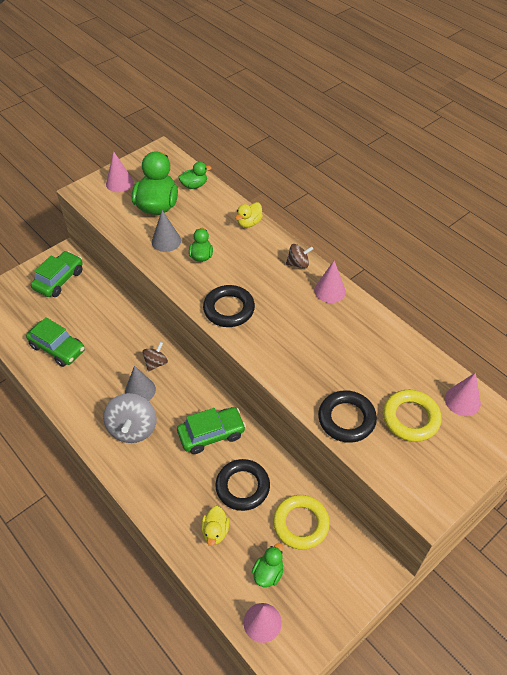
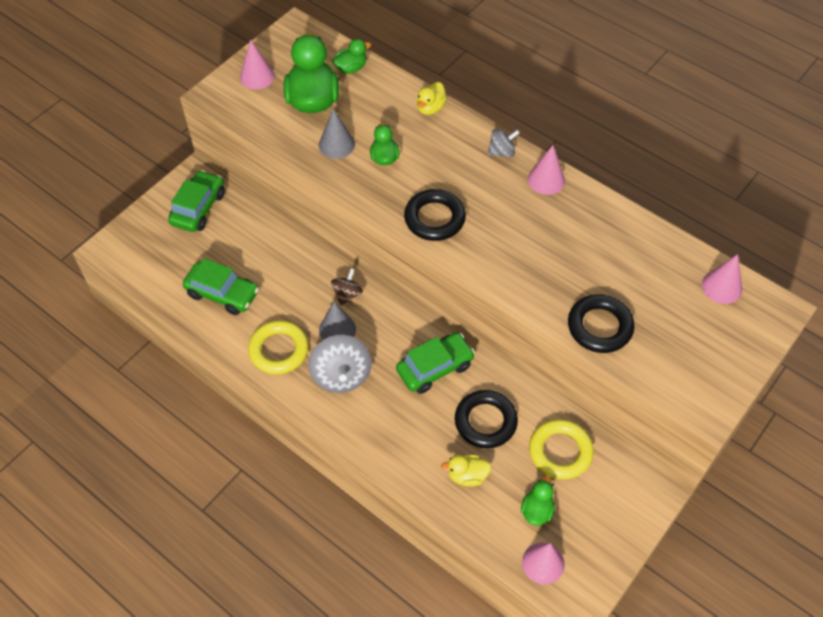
camera: 10 degrees left, 5 degrees up
(215, 531) = (467, 475): yellow duck -> yellow duck turned 90 degrees clockwise
(298, 264) = (502, 152): brown spinning top -> grey spinning top
(410, 418) = (669, 315): yellow ring -> yellow ring (279, 350)

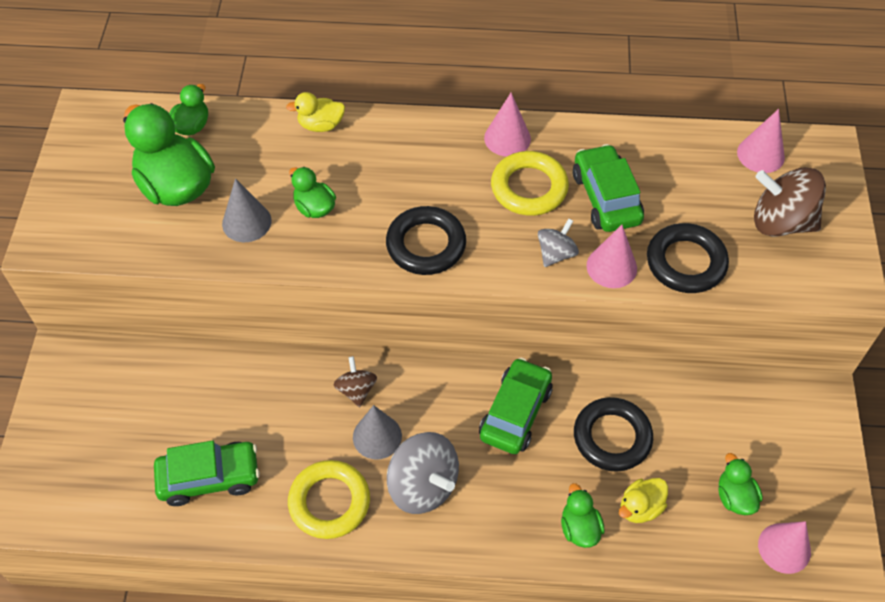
camera: 35 degrees left, 0 degrees up
(198, 208) = (98, 394): green car -> green car (606, 198)
(257, 76) = (83, 193): pink cone -> pink cone (611, 267)
(417, 462) = (579, 528): none -> green duck
(430, 108) = (321, 125): yellow duck -> yellow duck turned 90 degrees clockwise
(502, 152) = (437, 133): grey spinning top -> grey spinning top (556, 253)
(560, 451) = (707, 420): yellow ring -> yellow ring (529, 188)
(694, 339) = (781, 222): none -> brown spinning top

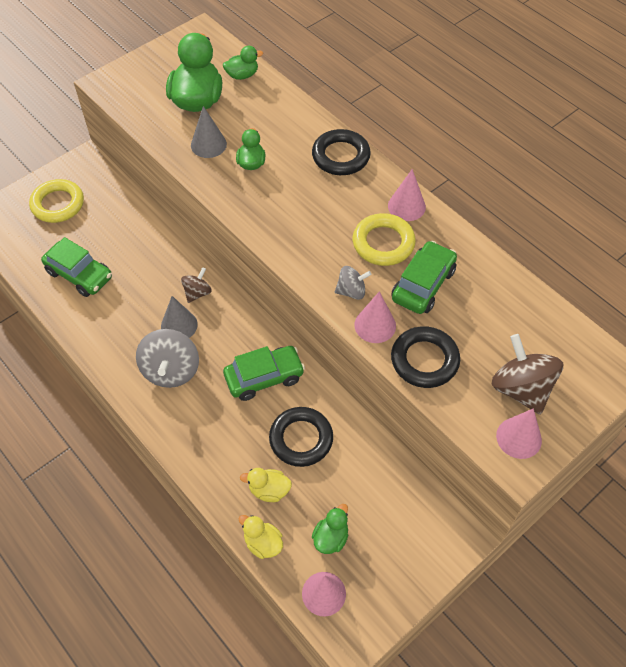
camera: 45 degrees right, 0 degrees up
(321, 125) = (309, 122): yellow duck -> yellow duck (263, 543)
(329, 502) = (117, 336): yellow ring -> yellow ring (58, 204)
(426, 245) = (285, 228): black ring -> black ring (341, 156)
(579, 528) = (223, 468): green duck -> none
(760, 154) = (562, 339): pink cone -> pink cone (519, 438)

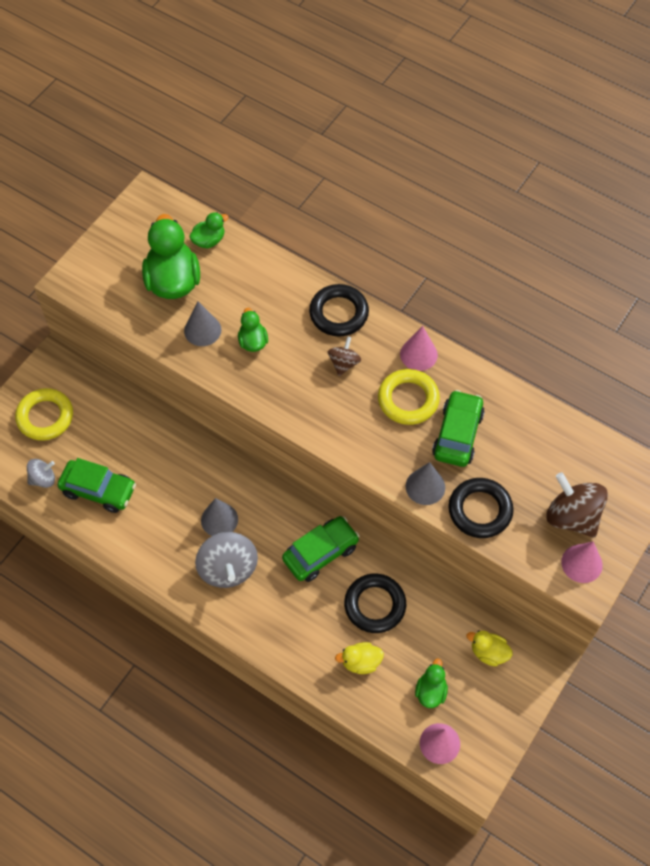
camera: 15 degrees left, 5 degrees up
(197, 293) = (225, 481): brown spinning top -> brown spinning top (344, 363)
(263, 543) = (371, 713): yellow duck -> yellow duck (488, 652)
(351, 291) = (393, 457): grey spinning top -> grey spinning top (43, 479)
(375, 325) = (425, 486): pink cone -> grey cone

